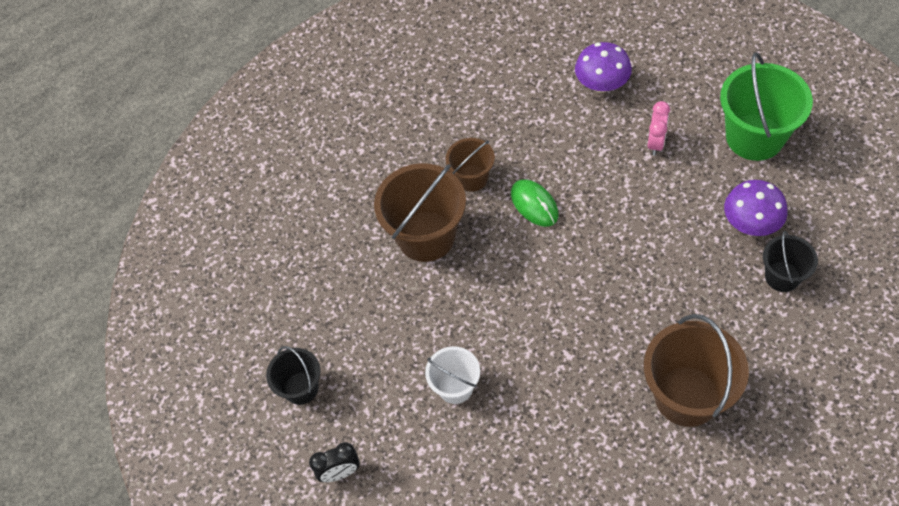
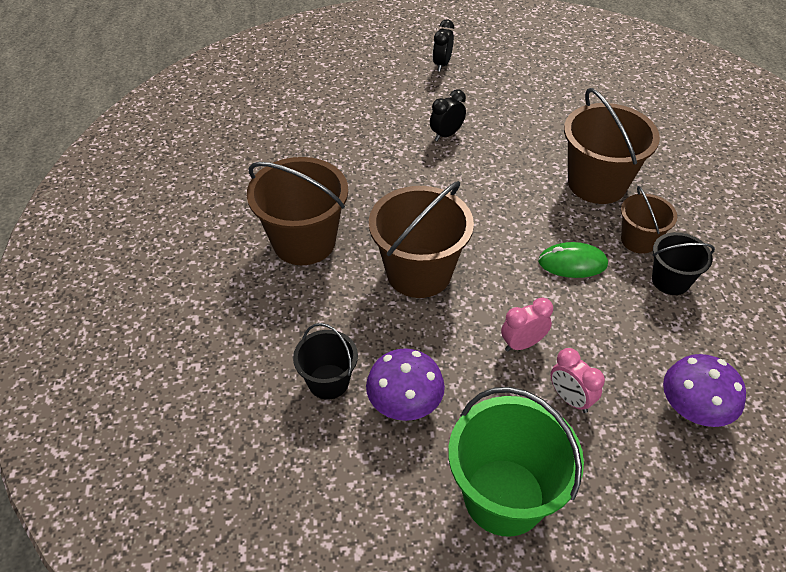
camera: 120 degrees right, 10 degrees down
(301, 388) = (520, 73): black bucket -> black bucket (670, 281)
(455, 387) = (446, 135): white bucket -> black clock
(638, 191) = (522, 344): none -> pink clock
(638, 292) = (419, 273): none -> brown bucket

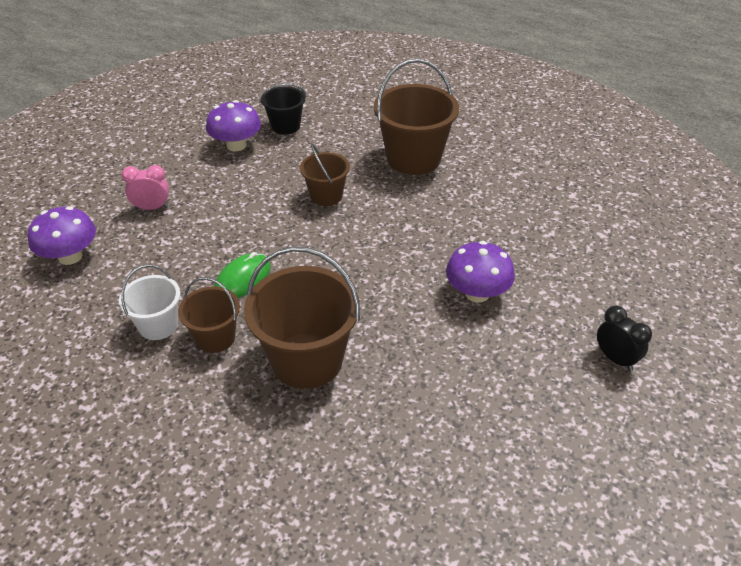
camera: 125 degrees right, 5 degrees down
(419, 273) = (326, 196): brown bucket -> brown bucket, size x0.56
(446, 135) = (477, 293): black clock -> purple mushroom
(504, 496) = (140, 152): green bucket -> none
(522, 344) = (212, 211): pink clock -> none
(670, 281) = (158, 325): black bucket -> white bucket

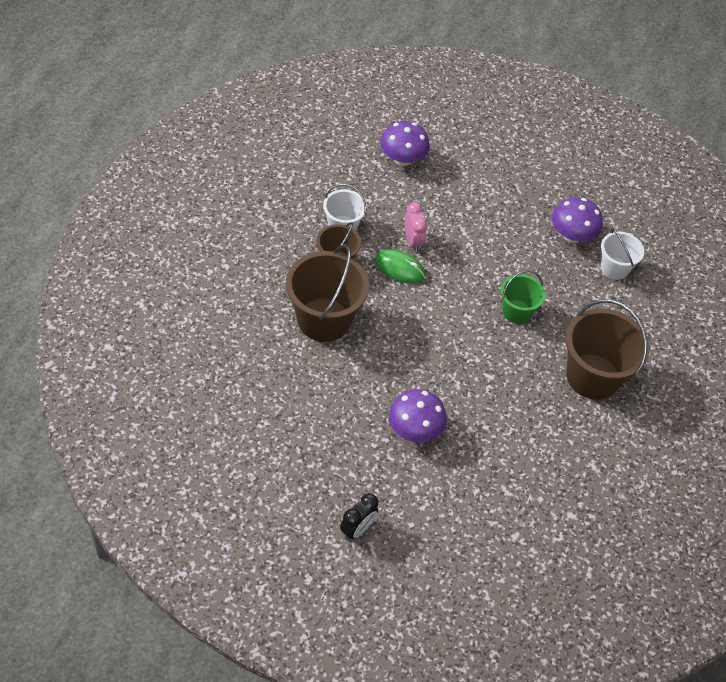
camera: 75 degrees right, 10 degrees up
(152, 208) = (470, 194): pink clock -> pink clock (412, 241)
(285, 126) = (614, 268): black bucket -> white bucket
(326, 196) = (516, 311): brown bucket -> green bucket

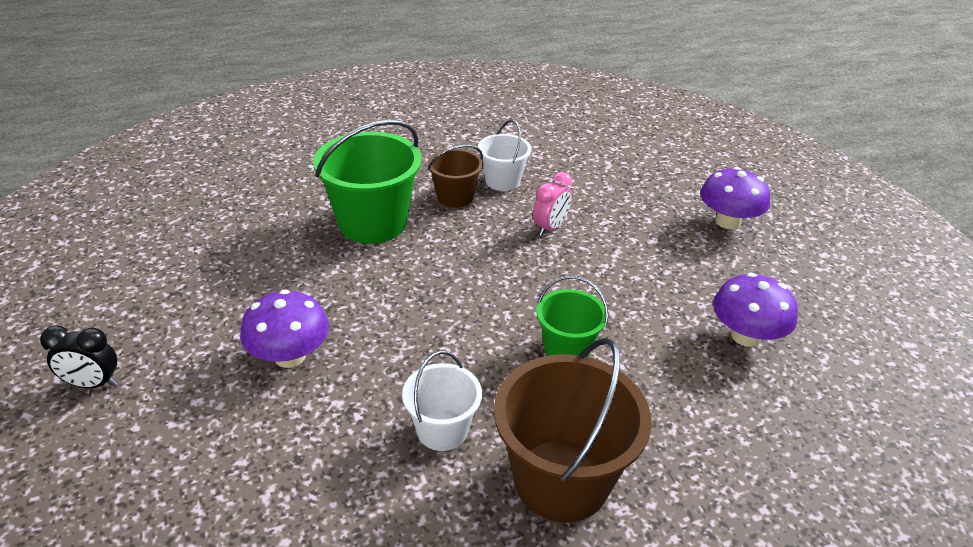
camera: 55 degrees right, 15 degrees down
(324, 319) = (372, 223): brown bucket -> green bucket
(399, 268) = (503, 236): green mouse -> none
(402, 159) = (638, 174): purple mushroom -> purple mushroom (727, 221)
(614, 268) = (762, 401): white bucket -> white bucket (442, 430)

